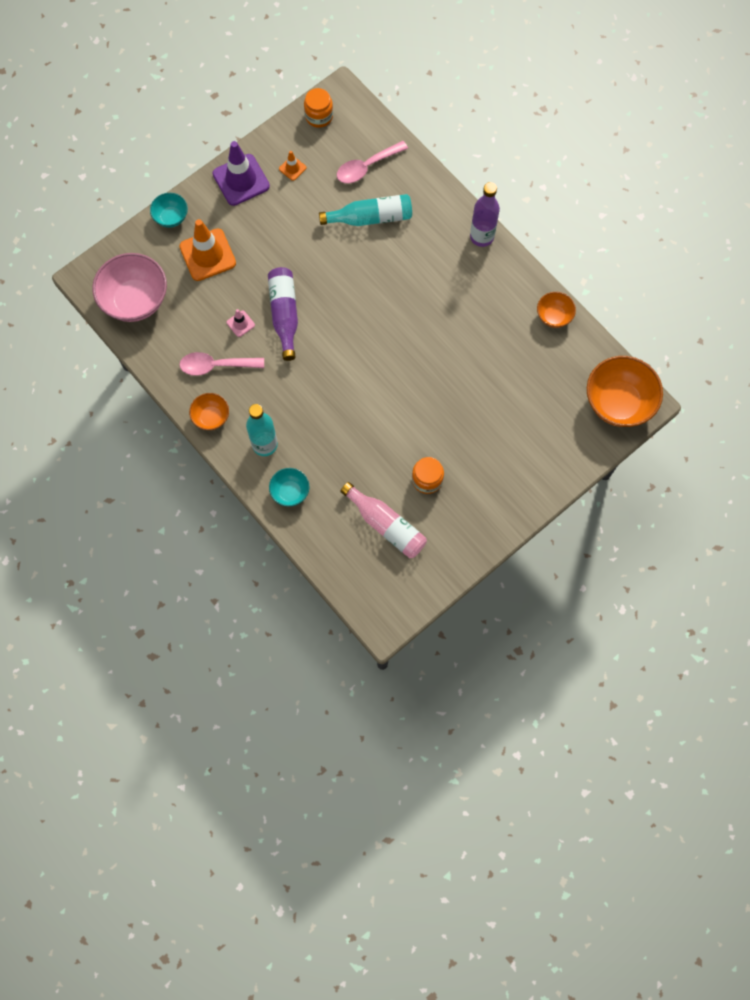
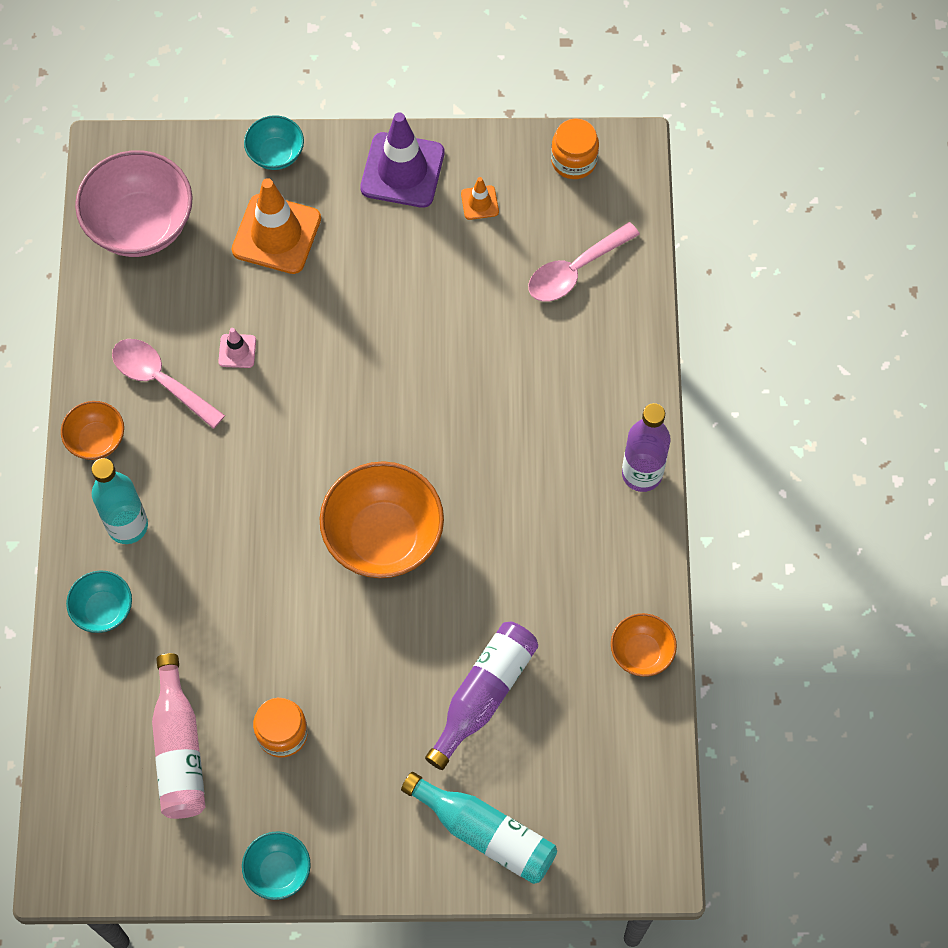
camera: 40 degrees right, 5 degrees down
(284, 314) = (300, 381): purple bottle -> purple bottle (484, 694)
(366, 167) = (575, 270): pink spoon -> pink spoon turned 45 degrees counterclockwise
(370, 218) = (520, 340): turquoise bottle -> turquoise bottle (485, 833)
(482, 541) = (278, 871): none -> turquoise bowl
(618, 402) = (622, 836): orange bowl -> orange bowl (383, 537)

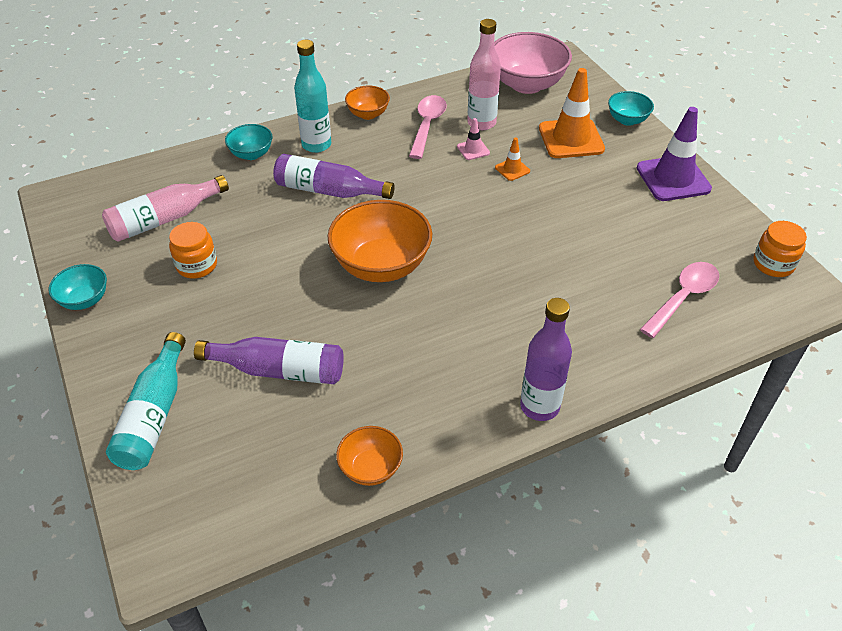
camera: 65 degrees right, 20 degrees down
(191, 316) = (481, 123): none -> pink bottle
(226, 544) = (328, 191): none -> purple bottle
(479, 203) = (687, 225): orange traffic cone -> orange traffic cone (512, 169)
(575, 270) = (683, 297): pink spoon -> pink spoon turned 105 degrees clockwise

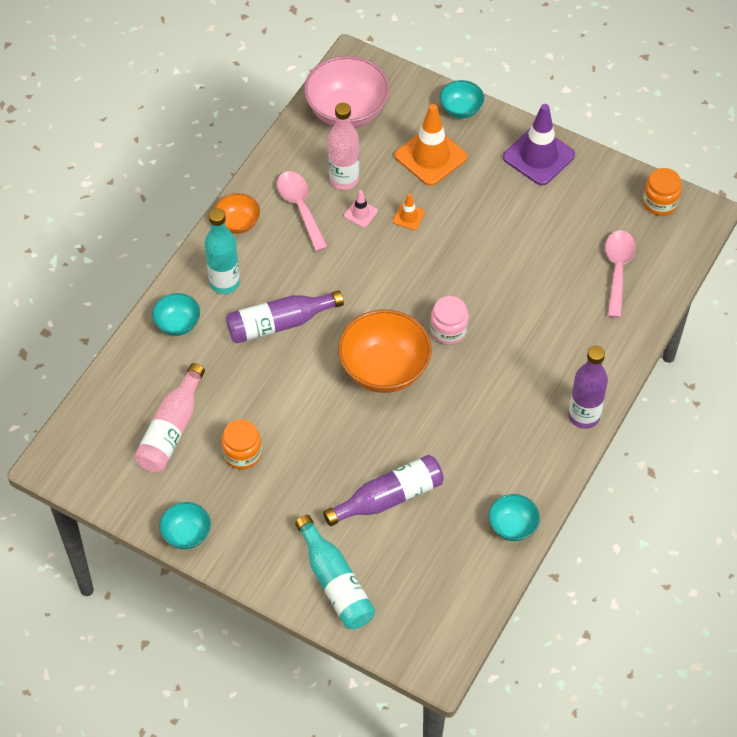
camera: 35 degrees left, 10 degrees up
(370, 468) = (512, 526): orange bowl -> turquoise bowl
(469, 265) = (448, 330): none -> pink jar

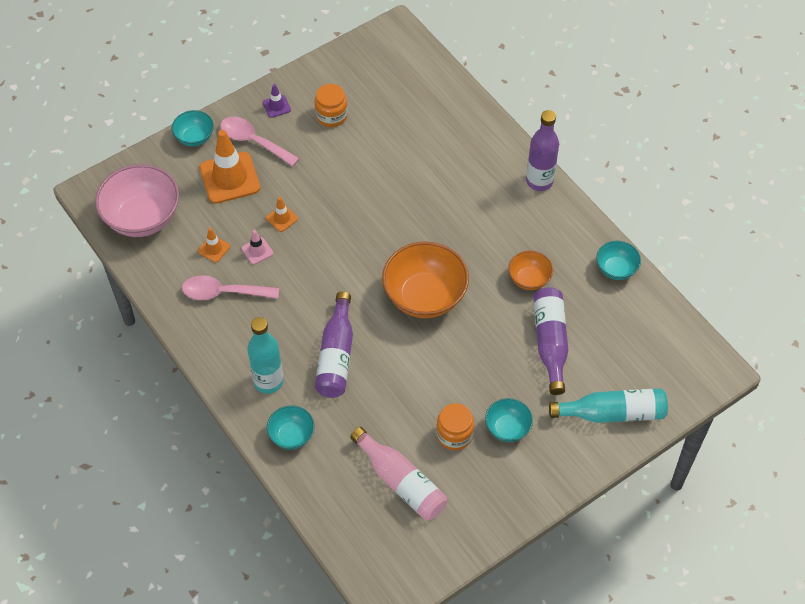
camera: 65 degrees left, 0 degrees up
(186, 534) = (515, 509): turquoise bowl -> turquoise bowl (507, 428)
(238, 223) = (210, 347): orange bowl -> orange bowl (529, 279)
(344, 179) = (214, 249): pink bottle -> orange traffic cone
(448, 330) = (411, 236): pink jar -> none
(538, 156) = (276, 106): purple traffic cone -> purple traffic cone, size x0.47
(617, 270) = (416, 103): pink spoon -> pink spoon (253, 141)
(660, 202) = (369, 50): orange jar -> orange jar (331, 116)

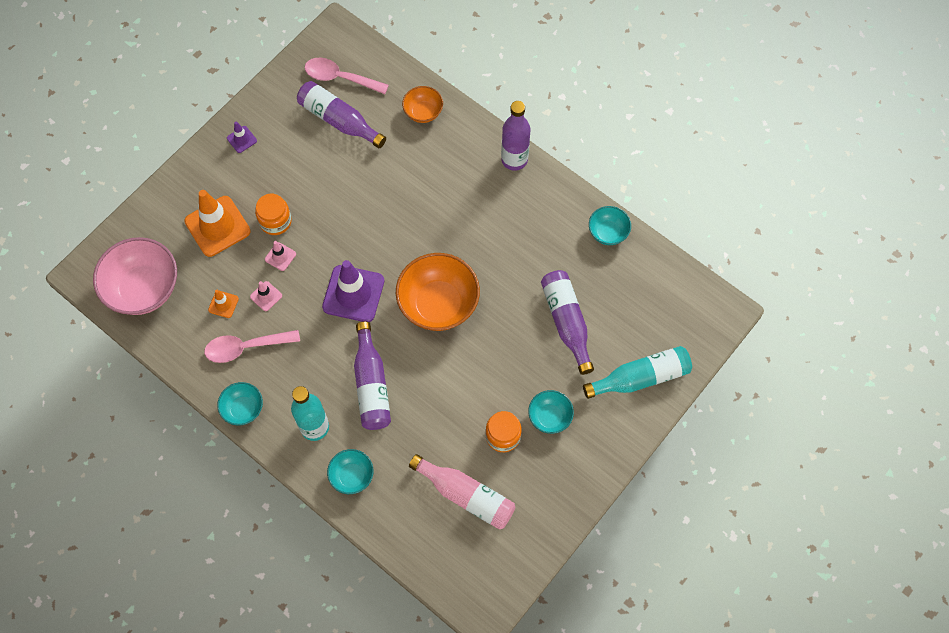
camera: 15 degrees left, 10 degrees up
(194, 137) = (170, 191): turquoise bowl -> turquoise bowl (243, 409)
(253, 141) = (230, 182): pink spoon -> pink spoon (340, 78)
(282, 218) = (280, 256): orange traffic cone -> pink traffic cone
(331, 116) = (298, 137): orange jar -> orange jar (275, 221)
(343, 268) = (353, 294): none -> purple traffic cone
(375, 109) = (339, 120): none -> purple bottle
(529, 279) = (530, 262): orange bowl -> orange bowl (423, 112)

